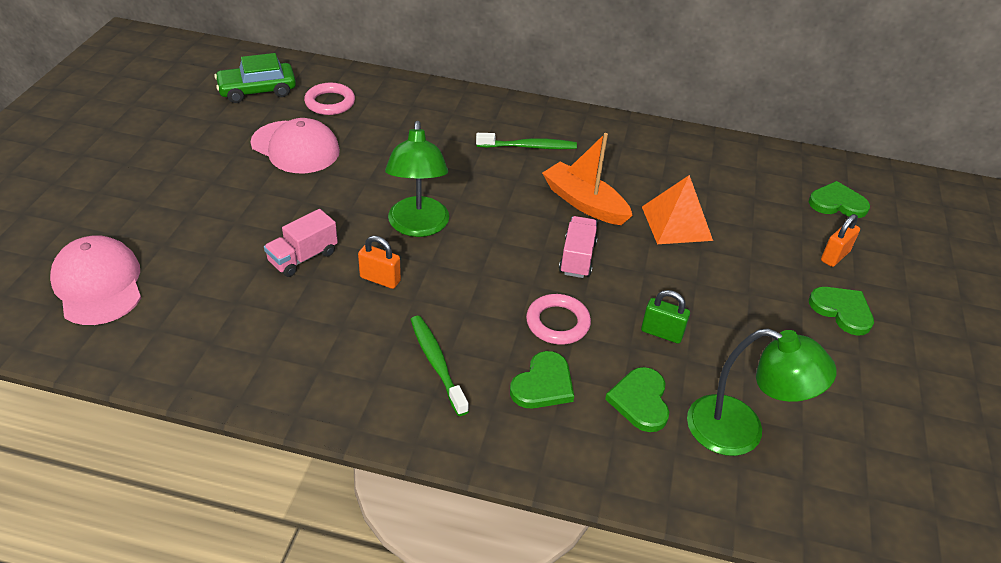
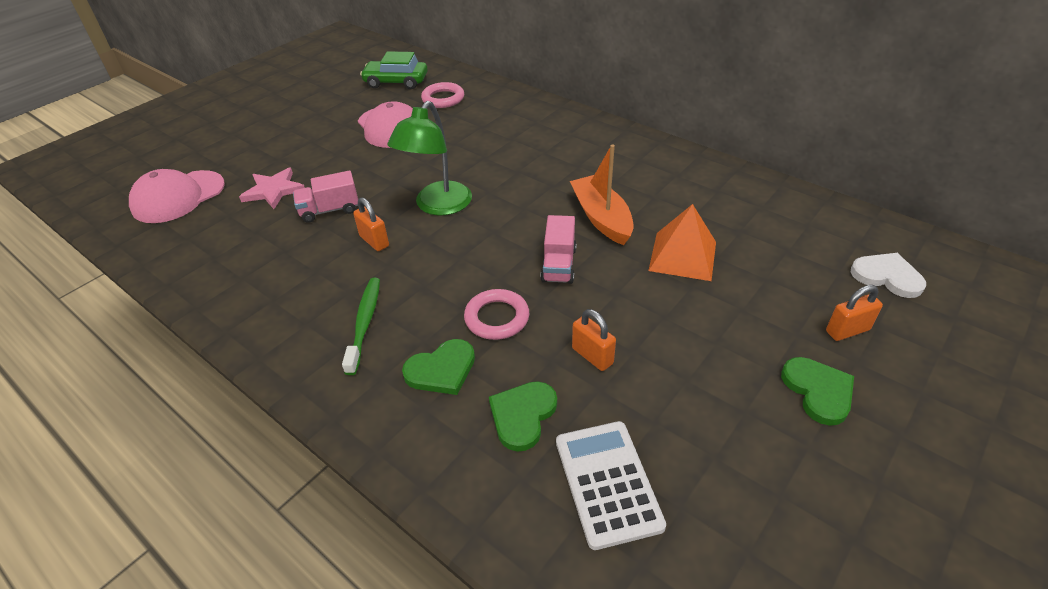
camera: 30 degrees right, 0 degrees up
(98, 284) = (178, 197): pink cap -> pink cap turned 135 degrees counterclockwise
(216, 250) = (273, 190): none -> pink star
(528, 147) = (584, 160): green toothbrush -> none
(577, 258) = (558, 265): pink truck -> pink truck turned 150 degrees clockwise
(661, 333) = (592, 356): green padlock -> orange padlock
(741, 431) = (607, 483): green lamp -> white calculator
(837, 203) = (887, 276): green heart -> white heart

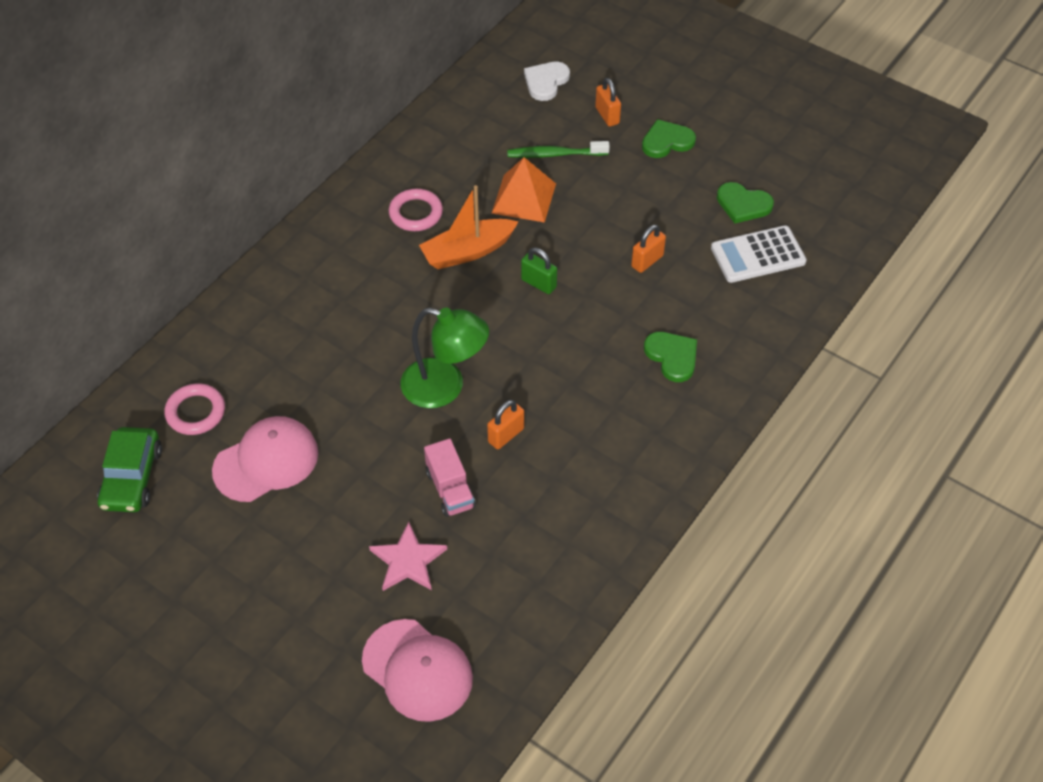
camera: 95 degrees left, 10 degrees up
(364, 324) = (625, 421): green toothbrush -> green toothbrush (555, 154)
(497, 318) = (610, 324): pink ring -> pink ring (416, 213)
(522, 415) = (710, 302): green heart -> green heart (743, 204)
(558, 265) = (538, 283): pink truck -> green padlock

